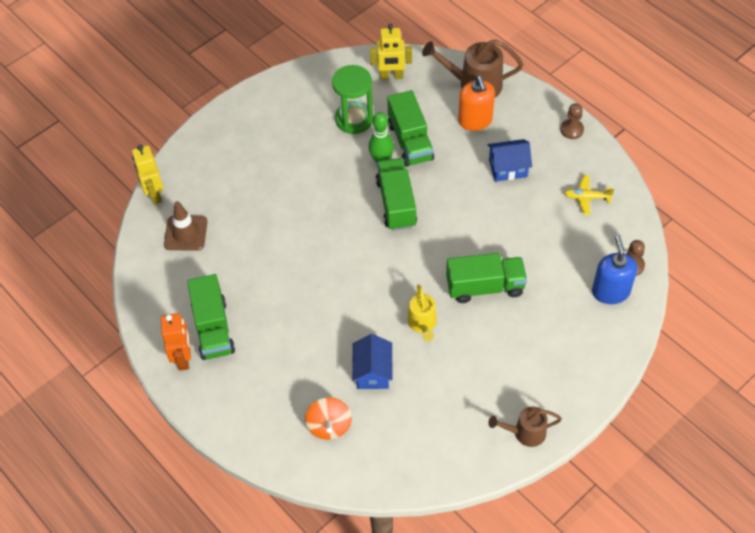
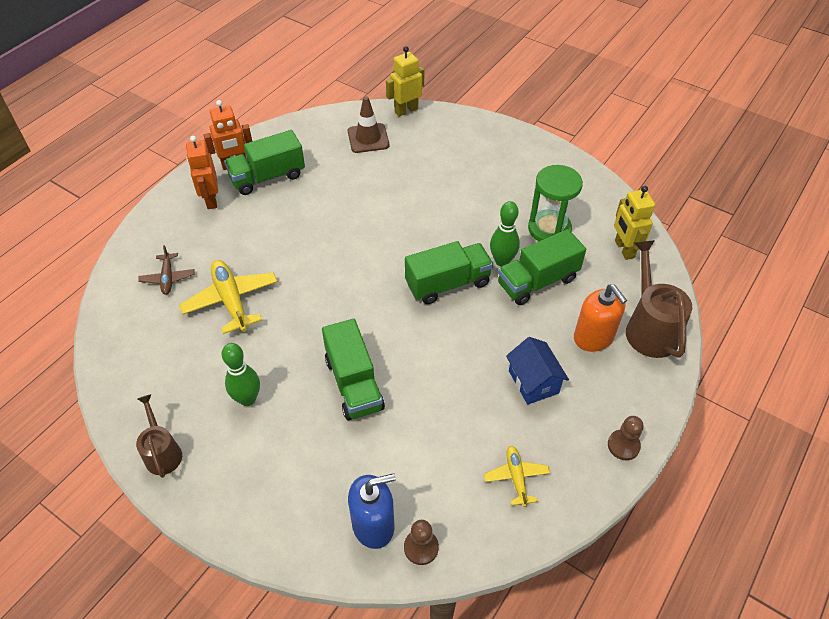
camera: 75 degrees right, 5 degrees down
(230, 383) = (211, 200): none -> orange robot
(329, 426) = (168, 278): orange spinning top -> brown plane
(373, 372) = (231, 301): blue house -> yellow plane
(422, 324) = (295, 333): yellow watering can -> none
(475, 120) = (593, 337): orange soap dispenser -> orange soap dispenser turned 90 degrees counterclockwise
(484, 366) = (247, 399): none -> green bowling pin

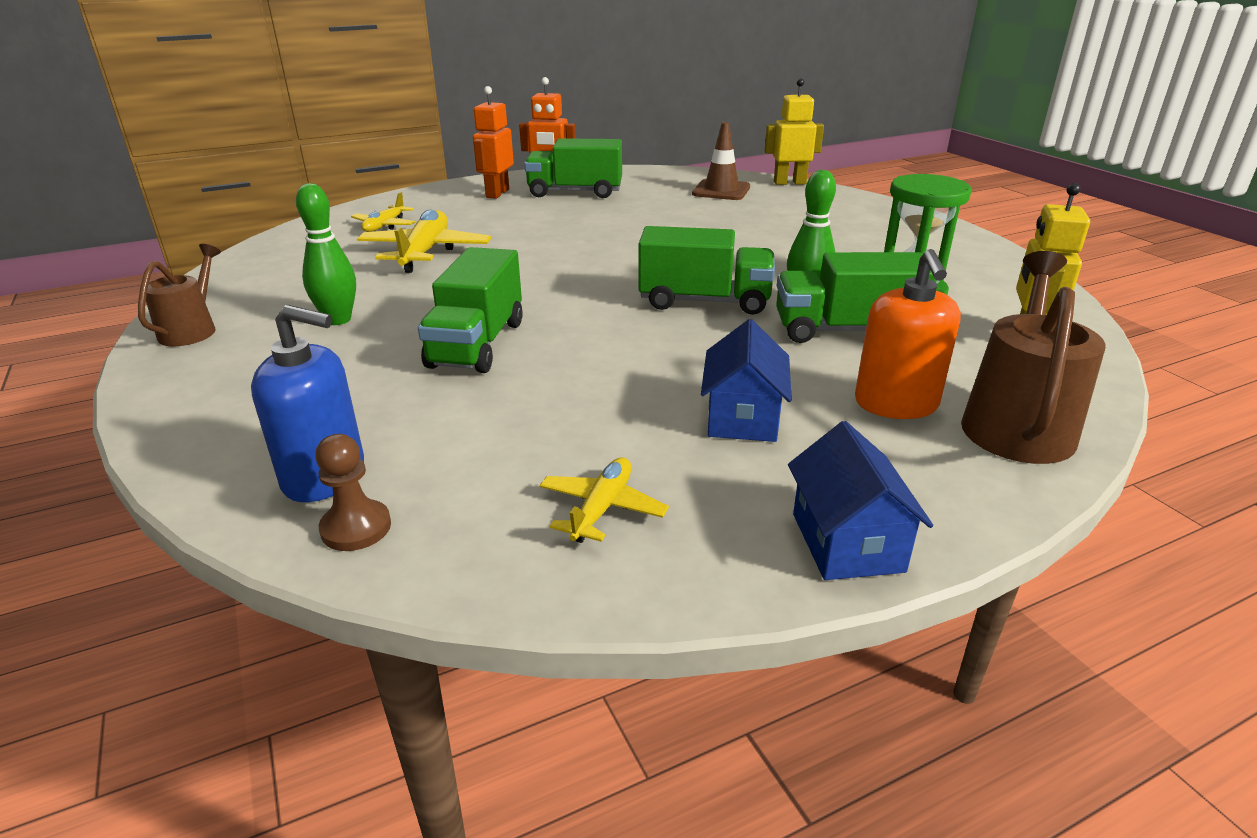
camera: 30 degrees right, 20 degrees down
(168, 278) = (385, 226): brown plane -> yellow plane
(623, 445) = (847, 542): brown pawn -> blue house

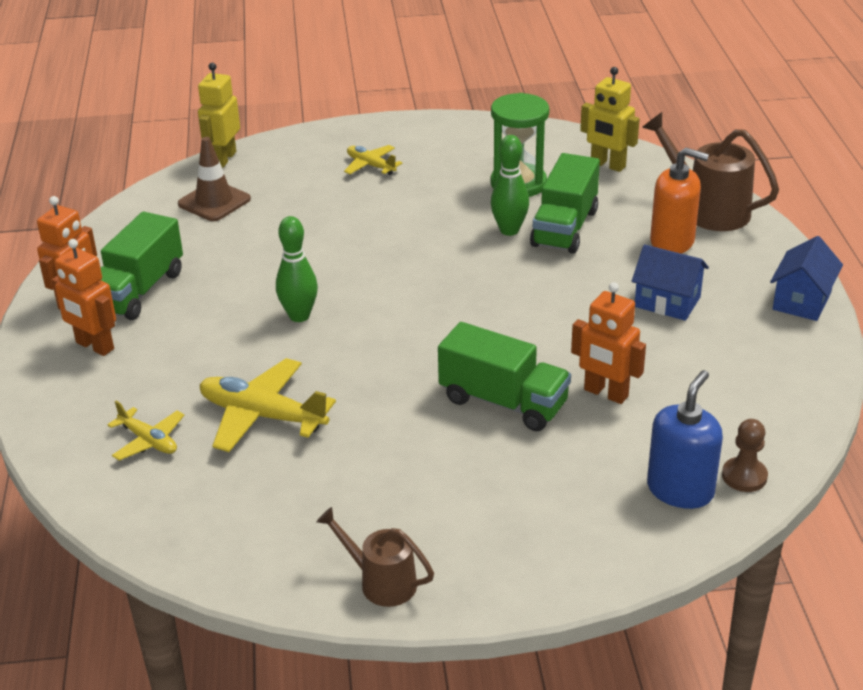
camera: 70 degrees left, 5 degrees up
(338, 320) = (409, 481): green bowling pin -> green bowling pin (299, 316)
(514, 399) = (605, 393): none -> orange robot
(602, 509) = (750, 376): yellow plane -> yellow plane (371, 166)
(704, 301) = (481, 275): green truck -> none
(847, 542) = (801, 301): blue house -> blue house turned 75 degrees counterclockwise

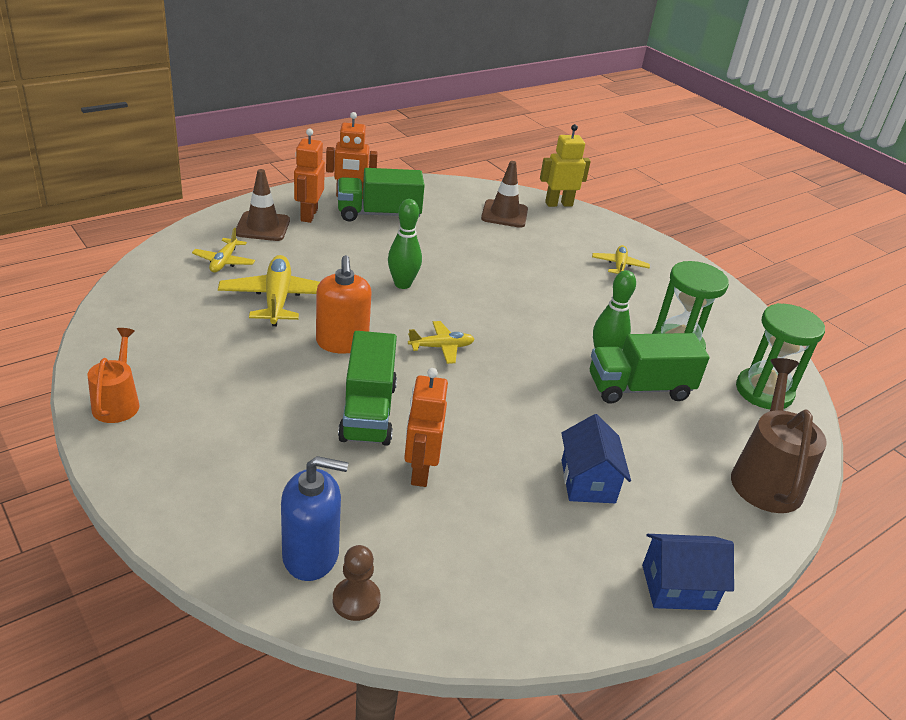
camera: 55 degrees right, 0 degrees up
(91, 390) = (262, 227): none -> brown traffic cone
(381, 582) = (118, 402): brown watering can -> orange watering can
(430, 324) = (441, 347): none -> yellow plane
(607, 165) = (764, 391): yellow robot -> green hourglass
(672, 241) = (686, 463): orange soap dispenser -> orange soap dispenser (342, 342)

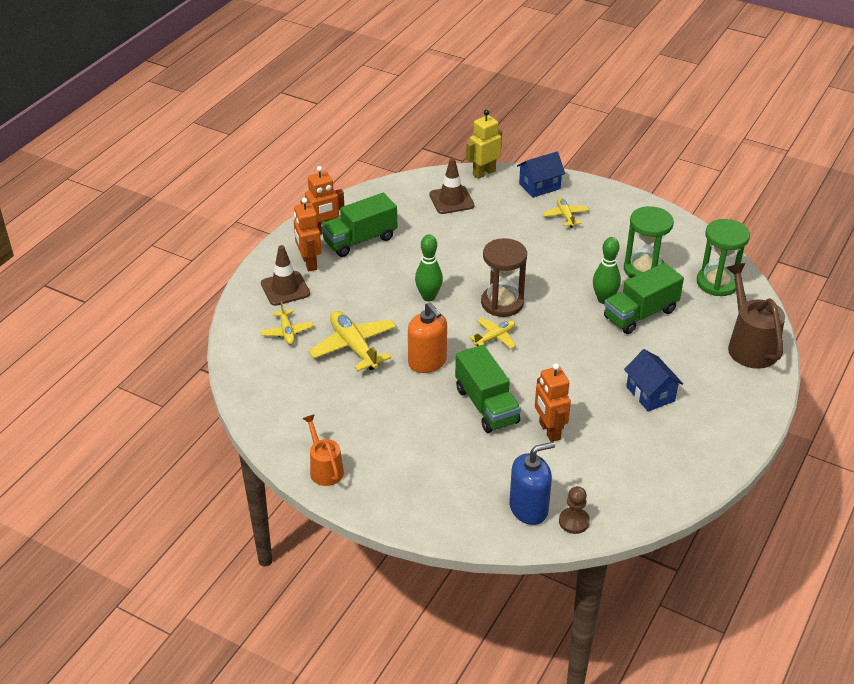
camera: 20 degrees left, 5 degrees up
(479, 318) = (502, 303): none -> brown hourglass
(678, 587) = (738, 437): blue house -> blue house (539, 186)

